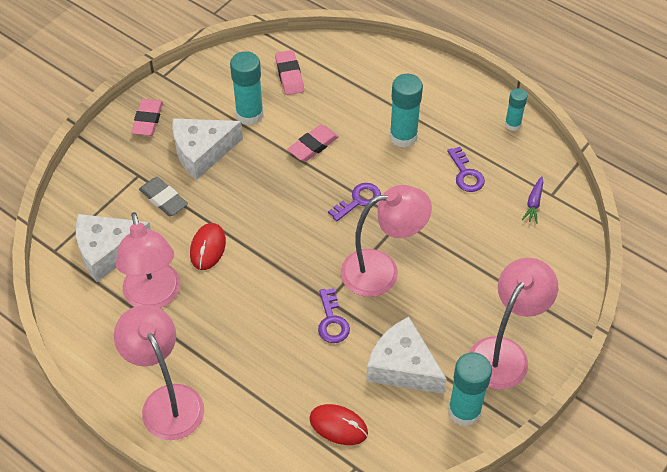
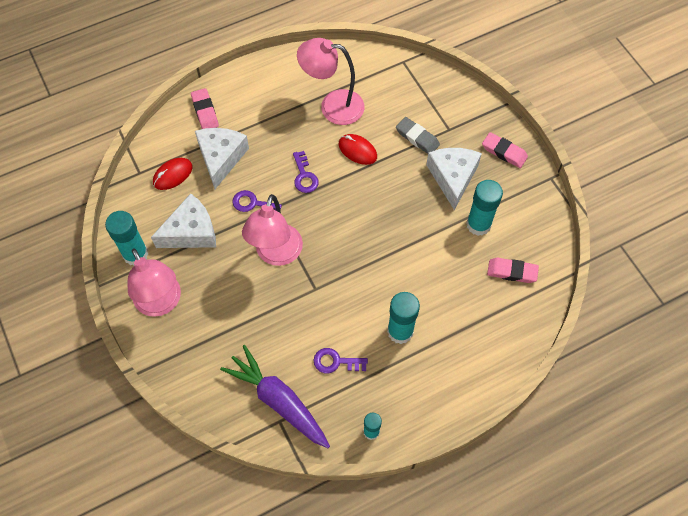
camera: 115 degrees right, 10 degrees up
(108, 251) = (386, 91): white cheese -> white cheese (221, 158)
(163, 199) = (417, 138): grey eraser -> grey eraser turned 60 degrees clockwise
(167, 401) = (249, 89): pink lamp -> none
(313, 146) = (422, 258): pink eraser -> pink eraser (205, 111)
(358, 200) = (350, 267): purple key -> purple key (304, 176)
(533, 203) = (278, 400): purple carrot -> purple carrot, size x2.43

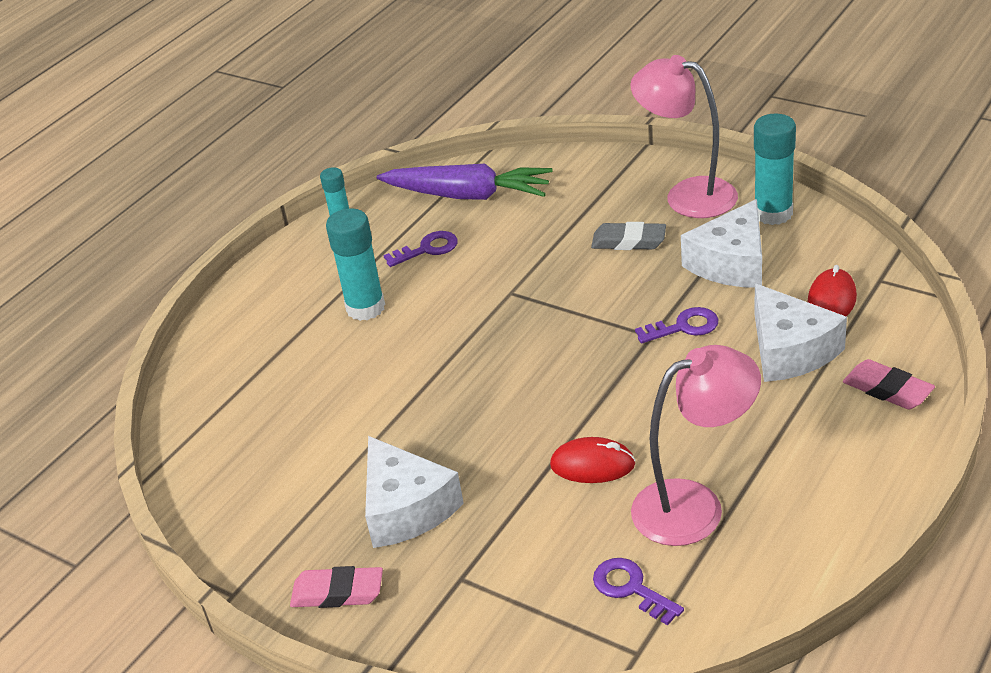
camera: 155 degrees right, 25 degrees down
(276, 254) = (595, 297): pink lamp -> none
(304, 176) = (643, 392): purple key -> purple key (631, 588)
(417, 138) = (507, 534): grey eraser -> grey eraser (629, 241)
(478, 224) = (325, 467): turquoise glue stick -> none
(512, 272) = (241, 437): pink eraser -> none

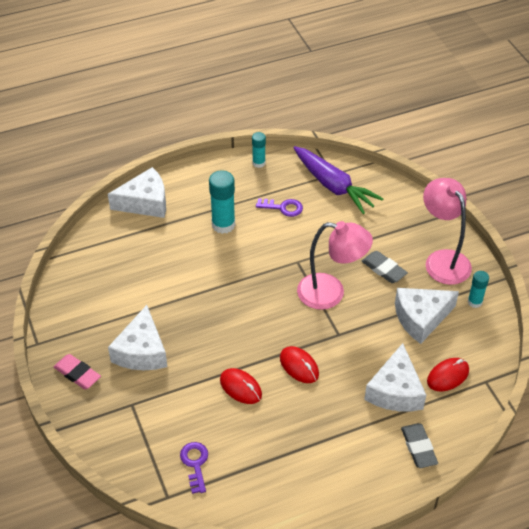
camera: 30 degrees right, 10 degrees up
(224, 343) = (145, 202): none -> white cheese
(641, 396) = (299, 366): none -> red mouse
(684, 327) = (358, 340): purple key -> none
(694, 505) = (264, 443): pink lamp -> pink lamp (331, 293)
(773, 213) = (474, 302): turquoise glue stick -> turquoise glue stick, size x0.59
(887, 389) = (418, 447): pink eraser -> grey eraser

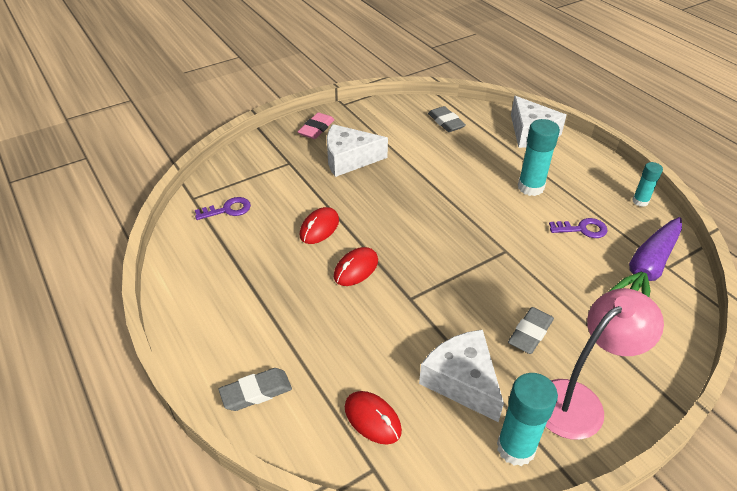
camera: 80 degrees right, 5 degrees down
(105, 261) = (446, 122): none -> grey eraser
(283, 208) = (582, 229): purple key -> purple key turned 90 degrees counterclockwise
(331, 293) = (469, 285): pink lamp -> none
(395, 391) = (338, 361): white cheese -> none
(474, 302) = (516, 448): turquoise glue stick -> turquoise glue stick, size x1.70

